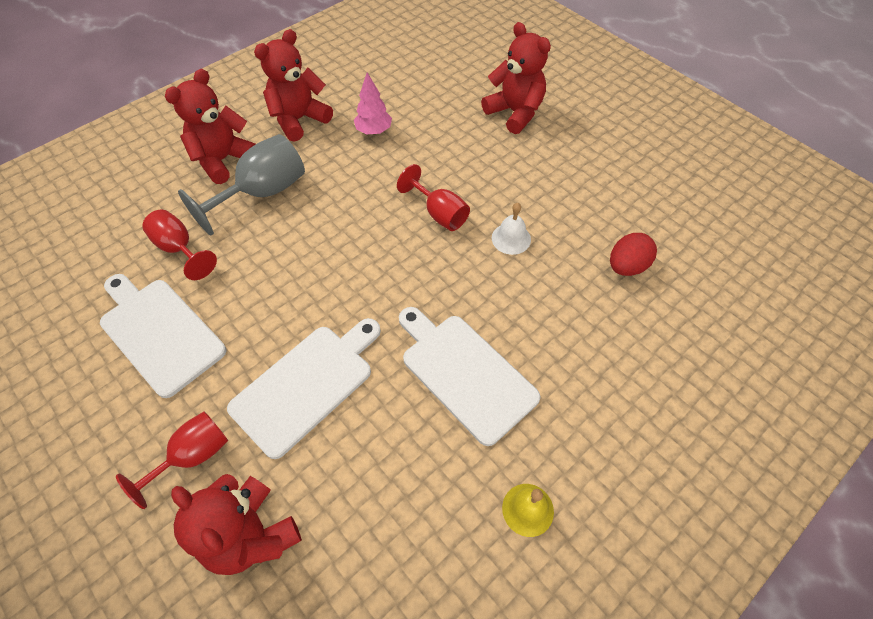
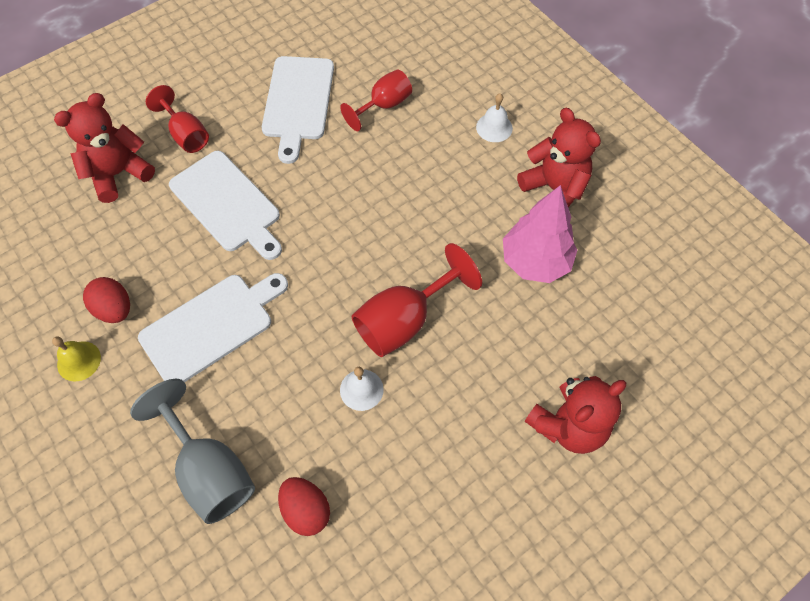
camera: 95 degrees right, 5 degrees up
(159, 332) = (298, 102): white cutting board -> white cutting board turned 135 degrees clockwise
(223, 160) = (494, 127): red teddy bear -> white bell
(263, 193) = (446, 162): grey goblet -> grey goblet (209, 471)
(374, 131) = (535, 261): pink tree -> pink tree, size x1.66
(439, 214) = (404, 320): red goblet -> red goblet, size x1.54
(456, 484) = (114, 309): none -> red egg

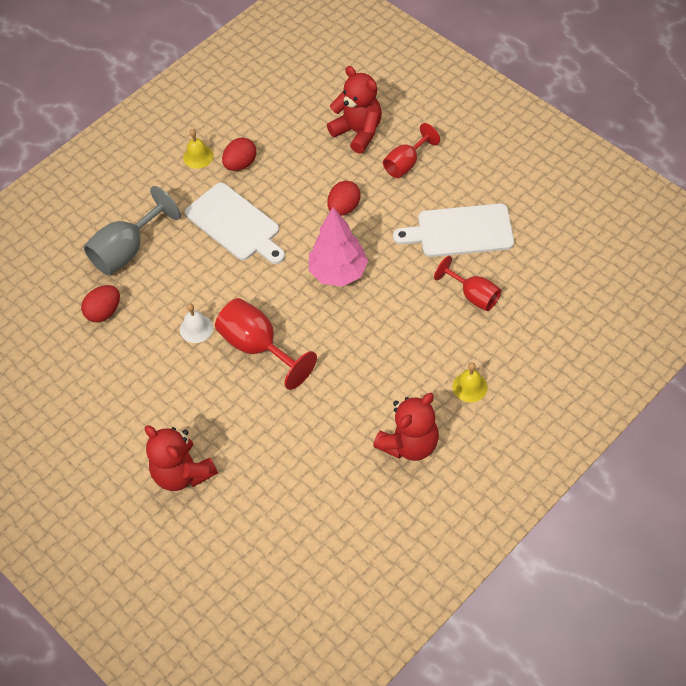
camera: 85 degrees right, 5 degrees down
(228, 204) = (344, 208): white cutting board -> red egg
(494, 127) = (470, 387): white bell -> yellow bell
(535, 261) = (329, 435): pink tree -> pink tree (338, 272)

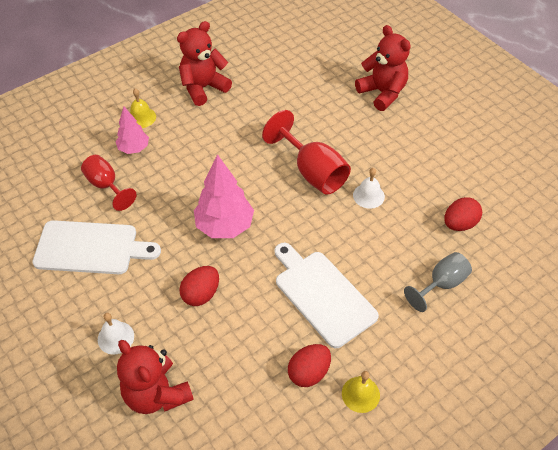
camera: 175 degrees left, 5 degrees down
(127, 250) = (441, 284): grey goblet -> grey goblet, size x0.65
(406, 164) = (115, 337): red goblet -> white bell
(462, 344) = (134, 149): none -> pink tree

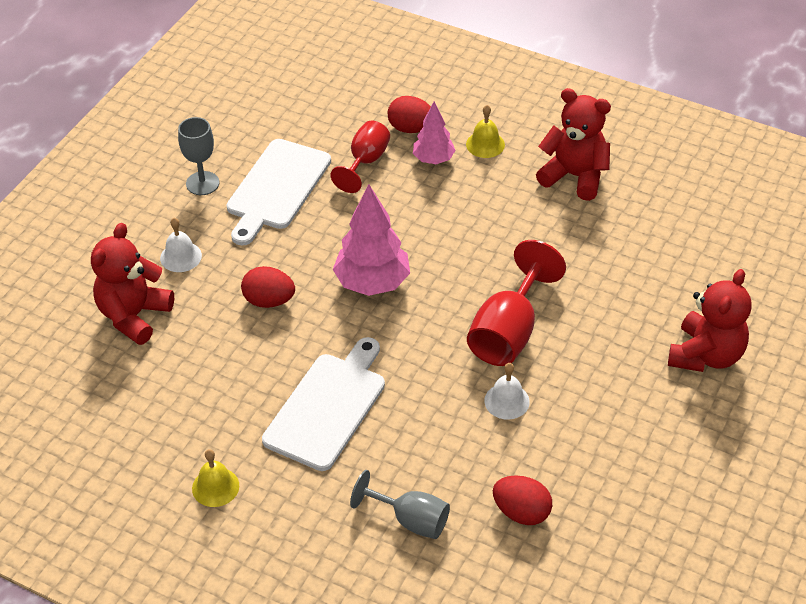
camera: 65 degrees right, 5 degrees down
(47, 294) = (202, 183): none -> grey goblet
(91, 248) = (276, 188): white cutting board -> white cutting board turned 45 degrees clockwise
(309, 373) = (219, 431): red egg -> red egg (411, 128)

